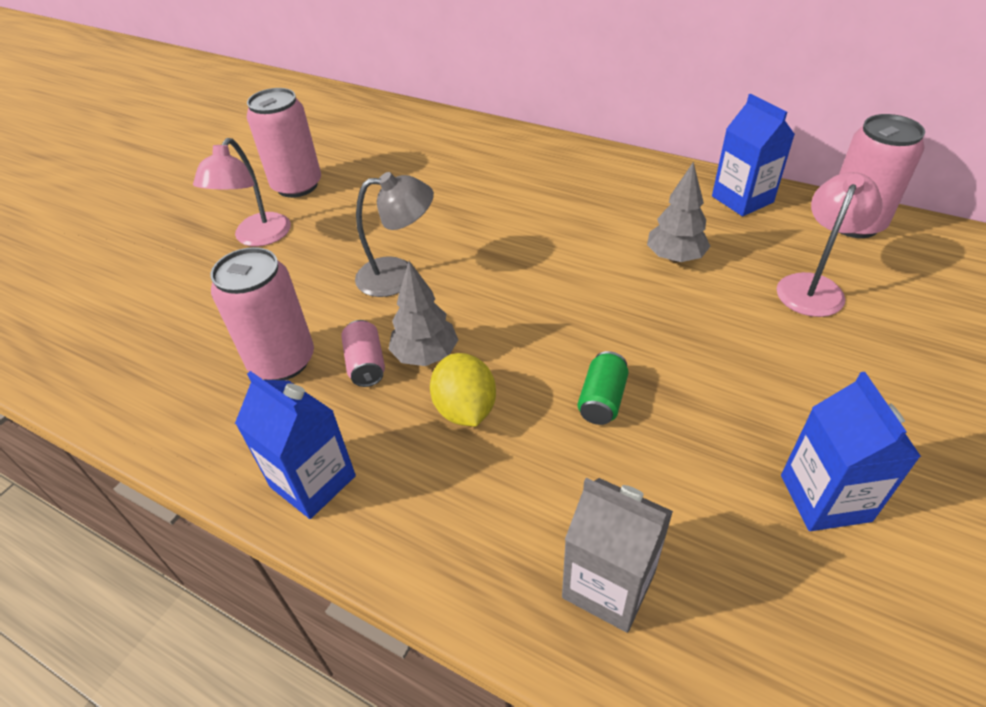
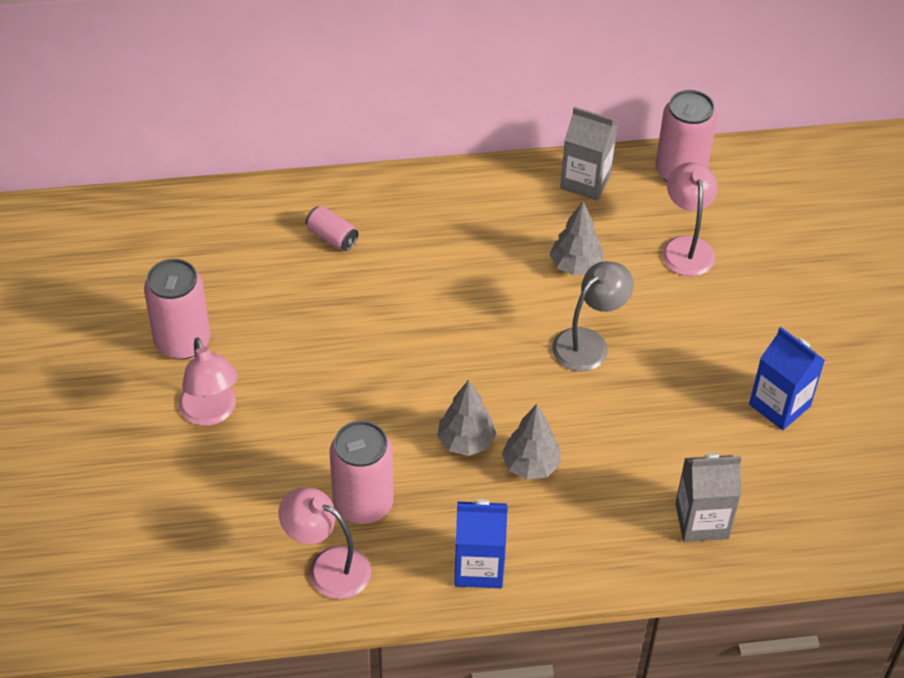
camera: 40 degrees left, 5 degrees up
(191, 399) = (328, 567): none -> pink lamp
(366, 364) = (429, 471): pink can -> pink can (332, 237)
(399, 276) = (378, 387): grey lamp -> grey lamp (588, 343)
(465, 409) = (531, 465): yellow lemon -> grey tree
(602, 400) = (612, 410): green can -> none
(742, 199) = (585, 181): blue carton -> grey carton

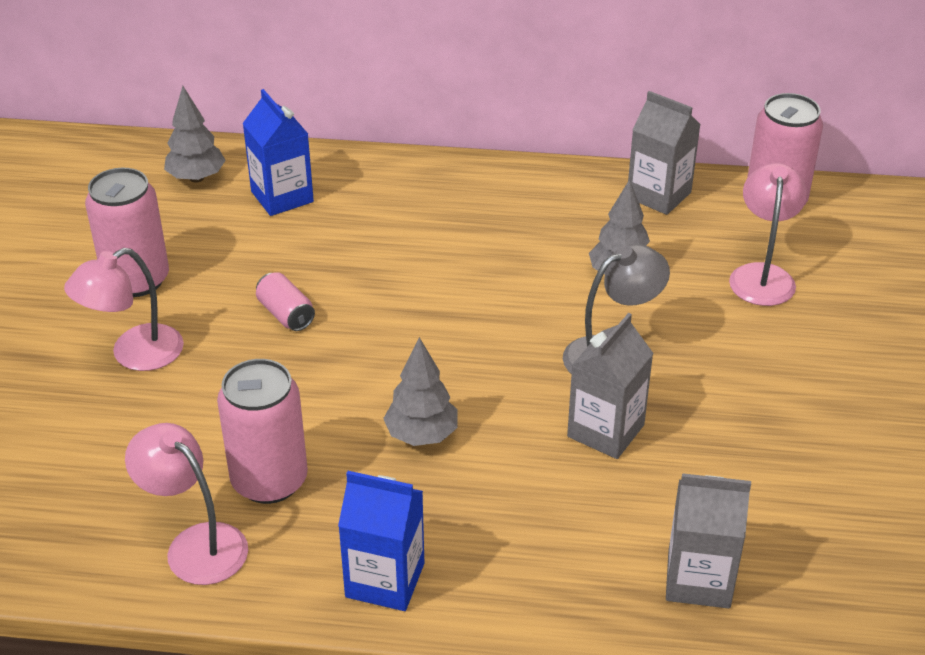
camera: 15 degrees right, 10 degrees down
(211, 413) = (134, 354): pink lamp -> pink lamp turned 60 degrees clockwise
(332, 237) = (347, 207): pink can -> pink can (286, 314)
(531, 465) = (493, 475): grey tree -> grey tree (196, 178)
(603, 411) = (605, 431): none -> grey carton
(779, 405) = (839, 462): blue carton -> blue carton (282, 197)

